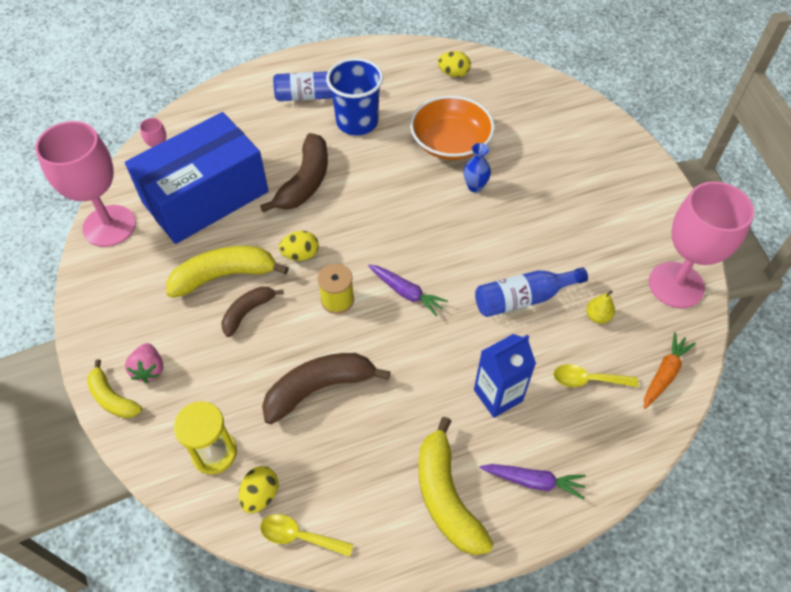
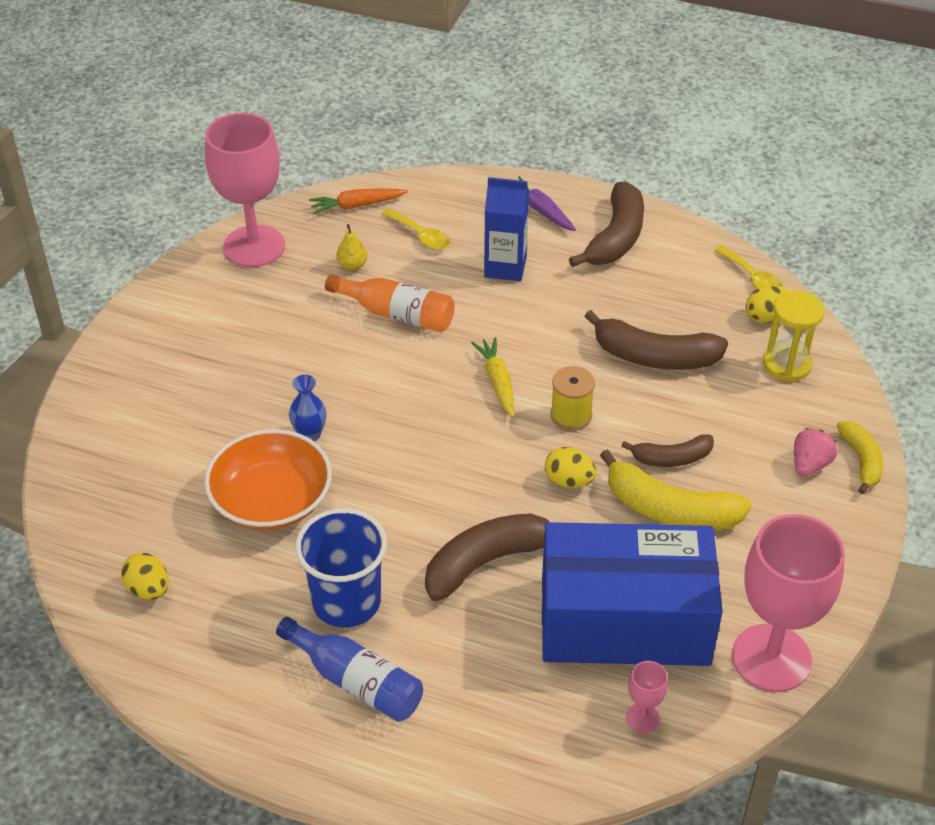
camera: 140 degrees left, 10 degrees down
(406, 292) = (497, 382): purple carrot -> yellow carrot
(446, 496) = (616, 237): yellow banana -> brown banana
(523, 298) = (396, 314): blue bottle -> orange bottle

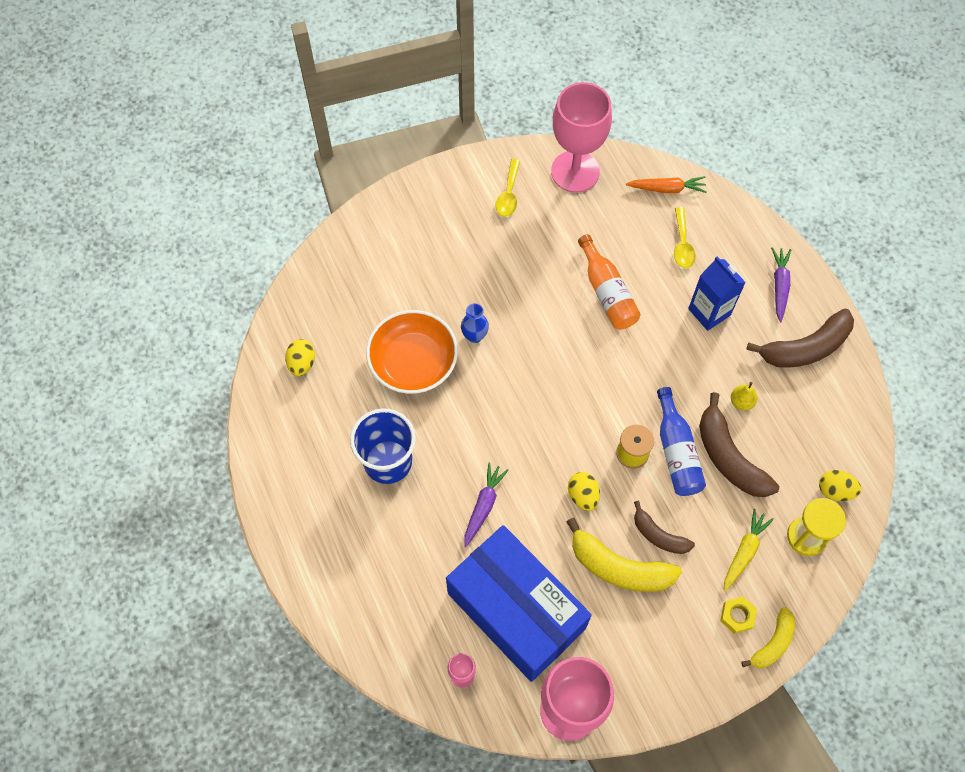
camera: 45 degrees right, 20 degrees up
(352, 266) = (618, 234): yellow pear -> yellow pear (741, 402)
(356, 206) = (667, 188): orange carrot -> orange carrot turned 150 degrees clockwise
(356, 681) = (345, 513): blue bottle -> blue bottle (676, 452)
(488, 562) = (483, 506): brown banana -> purple carrot
(497, 382) = (615, 392): yellow carrot -> yellow carrot (744, 552)
(670, 509) = (619, 567): yellow banana -> yellow banana turned 45 degrees counterclockwise
(752, 277) = (861, 454): yellow spoon -> yellow spoon (508, 194)
(809, 465) = (737, 616): pink strawberry -> yellow nut

